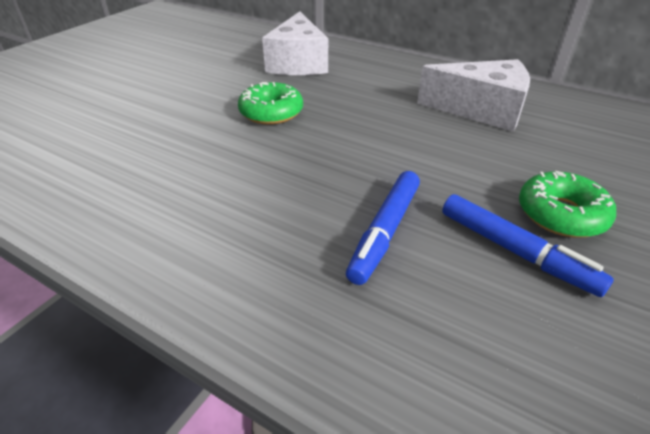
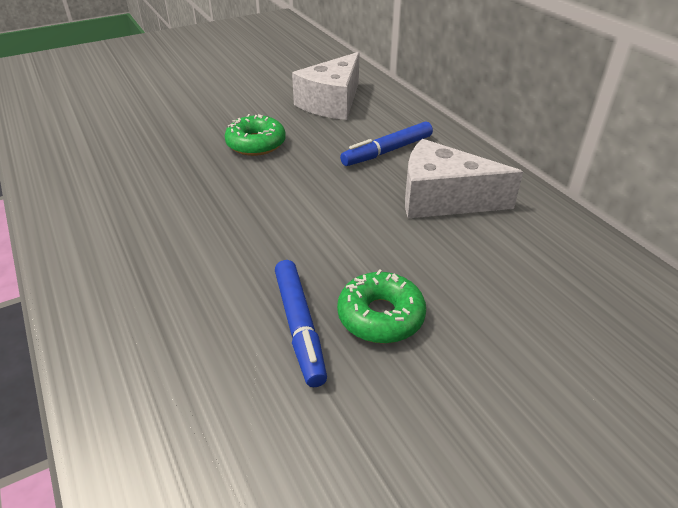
camera: 30 degrees right, 0 degrees up
(384, 232) = (222, 270): blue marker -> blue marker (387, 151)
(481, 110) = (442, 199): white cheese -> white cheese turned 150 degrees clockwise

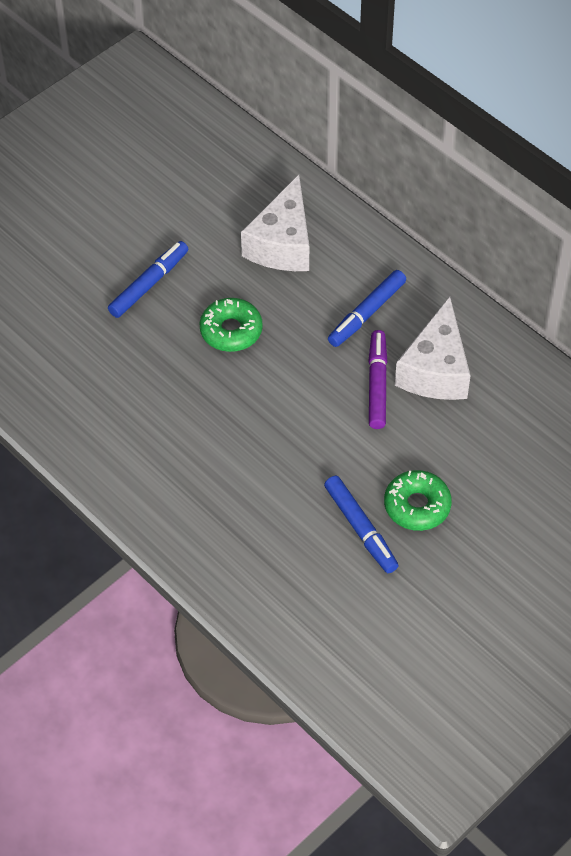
camera: 15 degrees left, 15 degrees up
(207, 109) = (149, 284): none -> blue marker
(377, 200) = (377, 384): none -> purple marker
(442, 199) = (435, 369): white cheese -> white cheese turned 75 degrees counterclockwise

